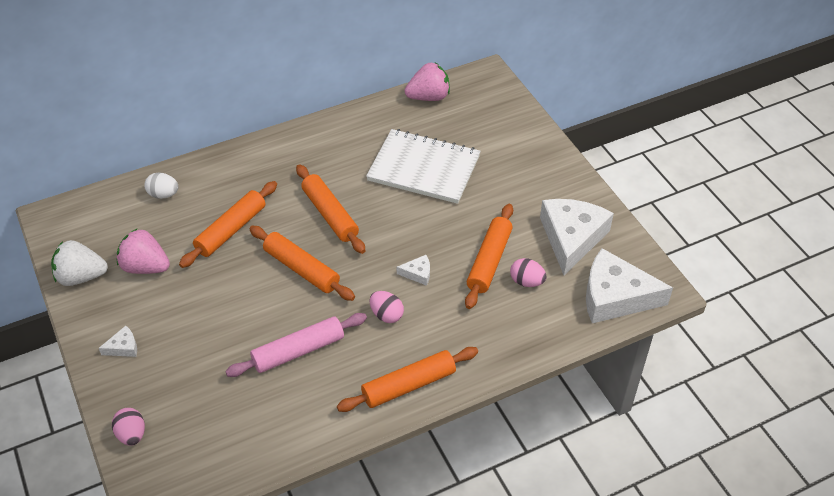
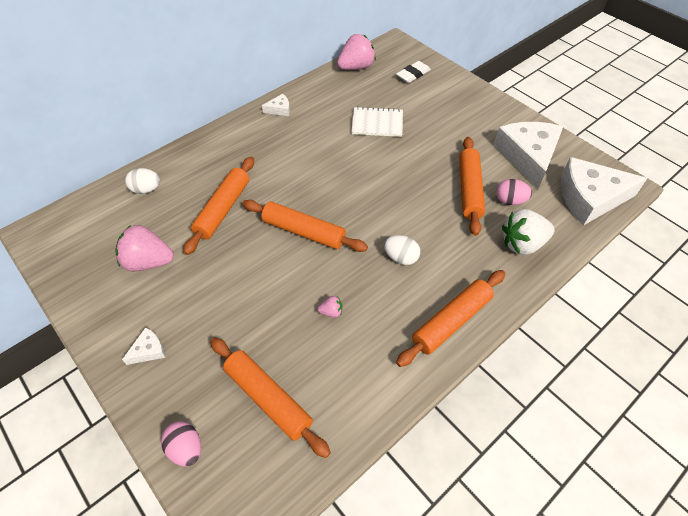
camera: 15 degrees left, 5 degrees up
(81, 277) = (83, 286): white strawberry -> white strawberry (522, 244)
(298, 351) = (331, 312): pink rolling pin -> pink strawberry
(330, 214) = (311, 177): orange rolling pin -> orange rolling pin (268, 398)
(386, 315) = (400, 258): pink egg -> white egg
(418, 273) = (412, 213): white cheese -> white cheese (279, 109)
(423, 168) = (377, 123): white notebook -> white notebook, size x0.58
(489, 118) = (413, 74): none -> white eraser

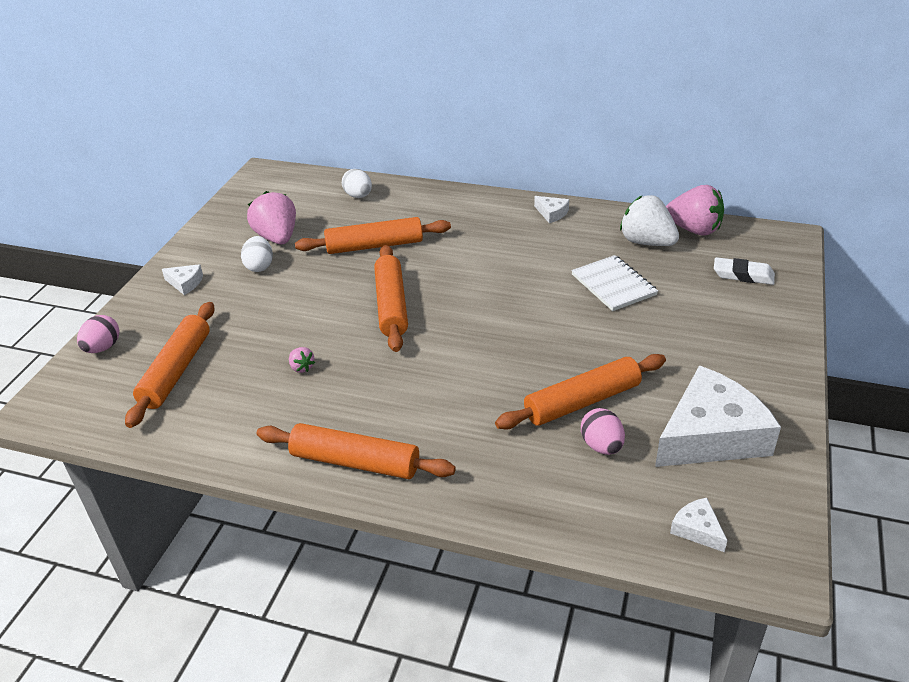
camera: 60 degrees right, 15 degrees down
(400, 258) = (416, 387): white egg -> white egg (259, 266)
(522, 244) = (533, 484): white strawberry -> white strawberry (646, 242)
(589, 198) = (697, 529): white cheese -> white cheese, size x0.42

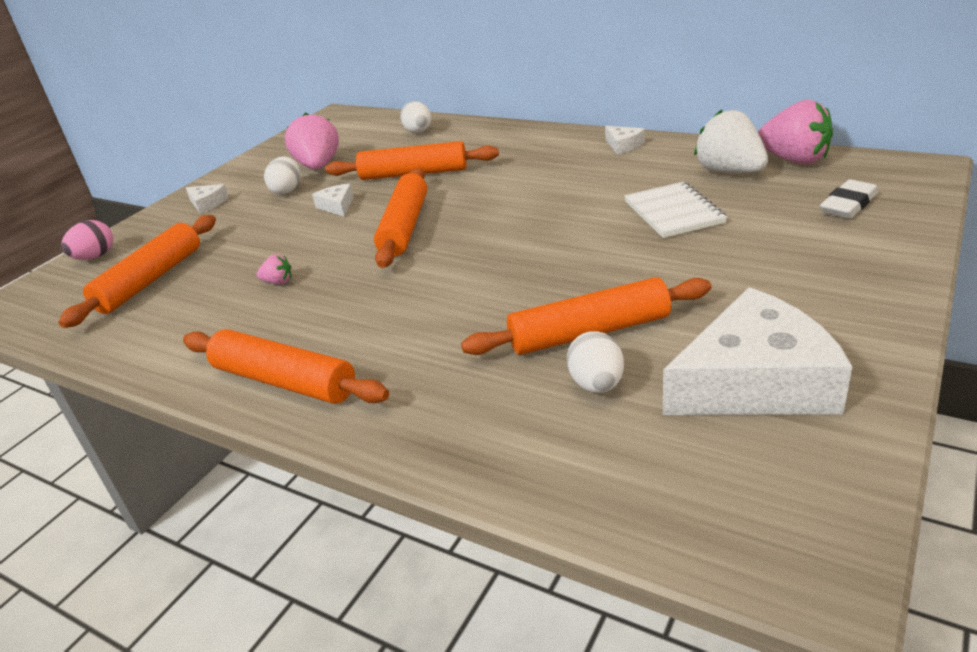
camera: 15 degrees right, 5 degrees down
(302, 367) = (278, 282): pink strawberry -> pink strawberry turned 60 degrees counterclockwise
(601, 446) = (596, 384): pink egg -> white egg
(697, 529) = (700, 502): white cheese -> white cheese (337, 206)
(743, 275) = (848, 205): white eraser -> white eraser turned 75 degrees counterclockwise

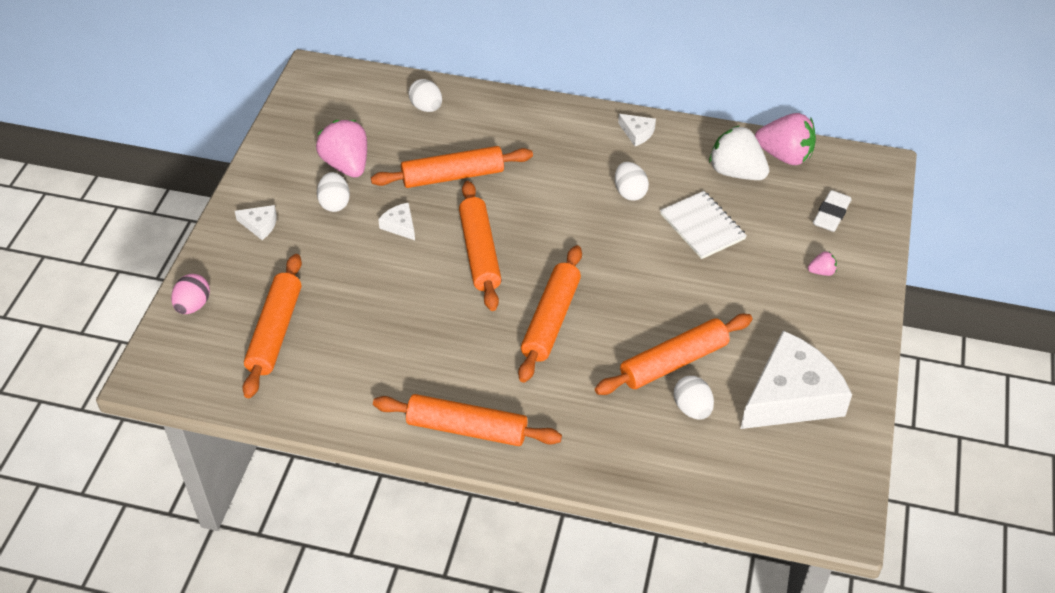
camera: 20 degrees left, 15 degrees up
(278, 282) = (400, 327): pink strawberry -> pink strawberry (821, 272)
(451, 284) = (551, 320): none -> orange rolling pin
(596, 185) = (630, 192): none -> white egg

